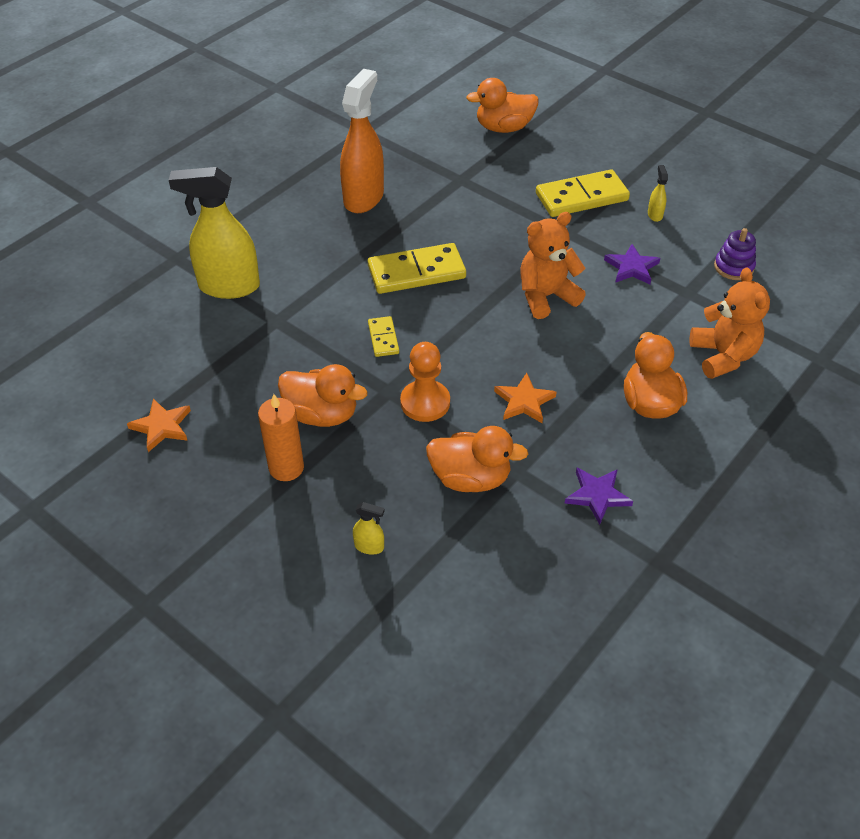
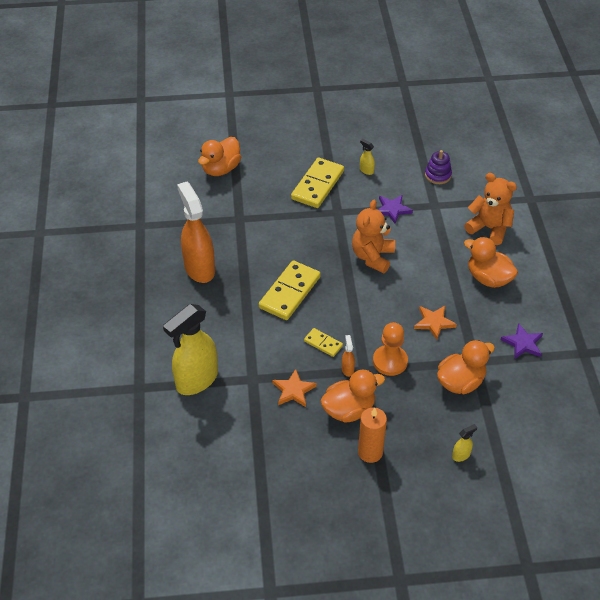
camera: 45 degrees left, 0 degrees up
(162, 426) = (275, 488): orange star -> orange star (293, 390)
(373, 378) = (347, 369): none -> orange spray bottle

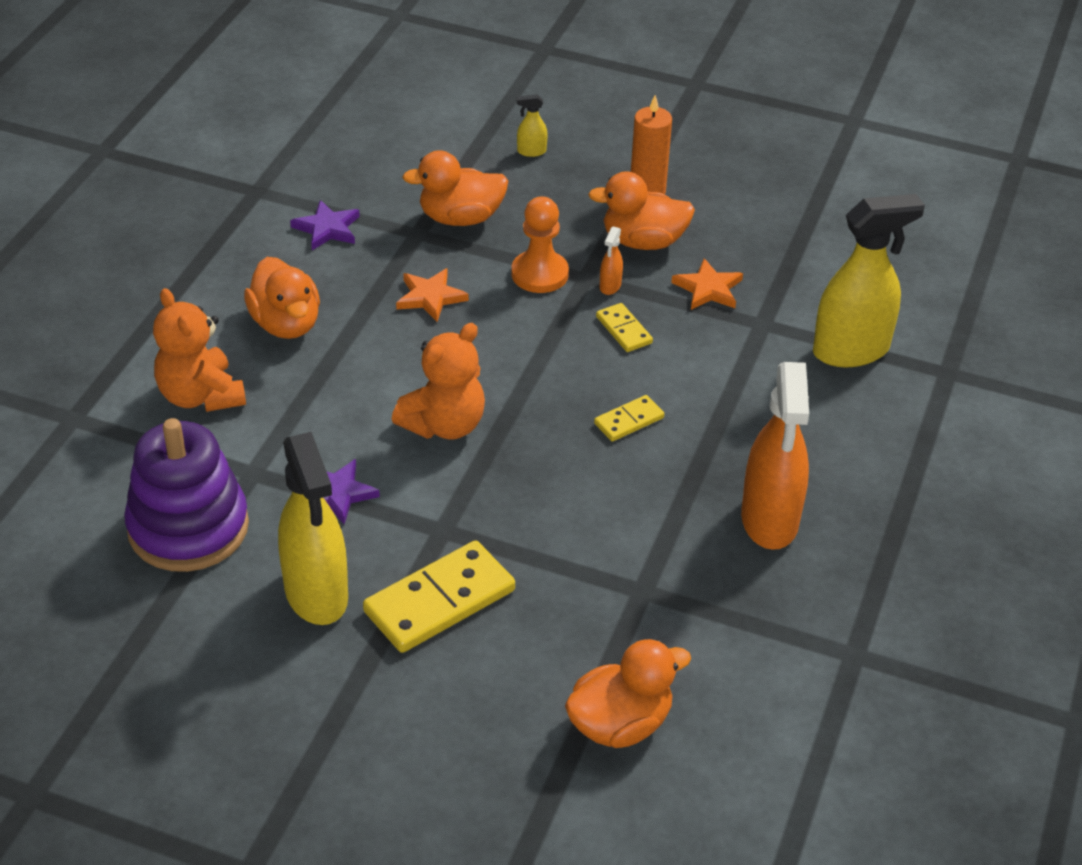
camera: 155 degrees left, 5 degrees down
(290, 292) = (629, 421): yellow domino -> yellow domino, size x0.51
(366, 170) = (316, 594): yellow spray bottle -> yellow spray bottle, size x2.48
(438, 175) = (188, 527): purple stacking toy -> purple stacking toy, size x2.03

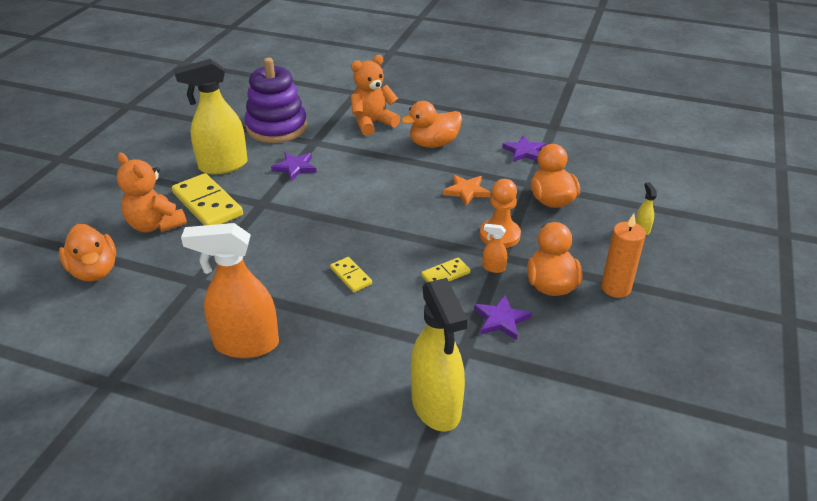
camera: 90 degrees right, 5 degrees down
(444, 425) = (348, 201): orange teddy bear -> orange teddy bear (155, 225)
(708, 289) = (501, 320): orange star -> purple star

